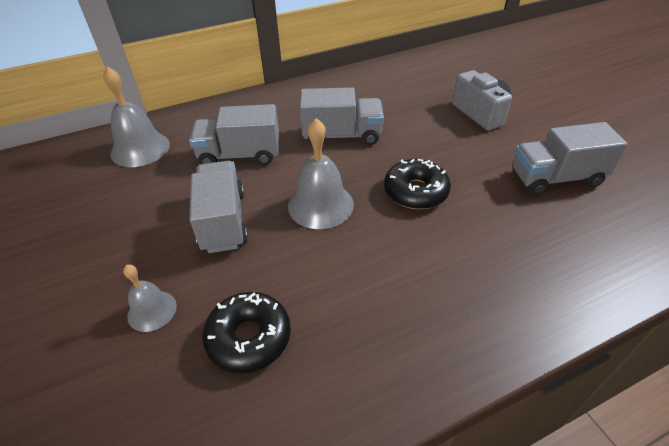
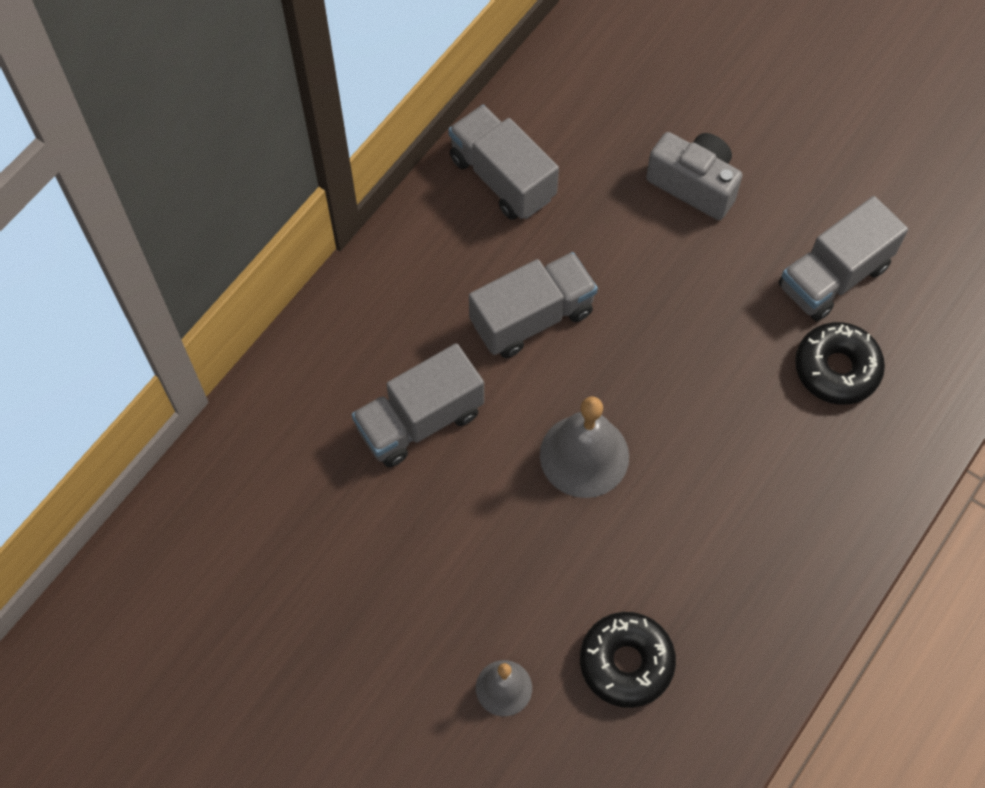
camera: 30 degrees left, 20 degrees up
(140, 149) = (269, 476): grey bell -> none
(223, 221) = (486, 538): grey truck -> grey truck (502, 178)
(415, 192) = (683, 379): black donut -> black donut (836, 369)

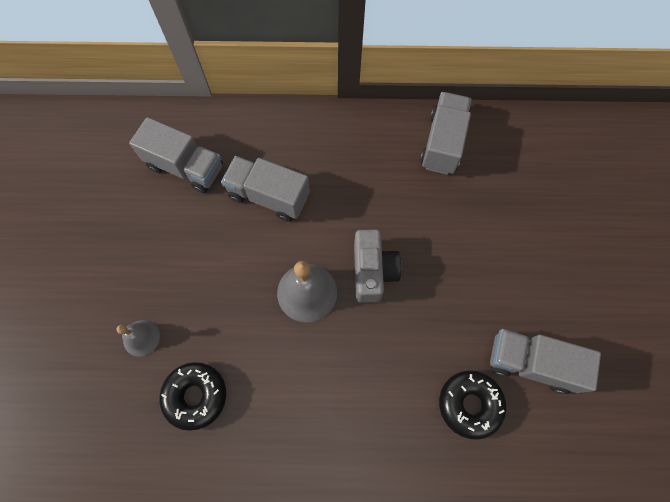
camera: 55 degrees right, 5 degrees up
(532, 317) = (370, 212): grey truck -> grey truck (185, 167)
(694, 185) = (524, 243): grey camera -> grey camera (372, 272)

